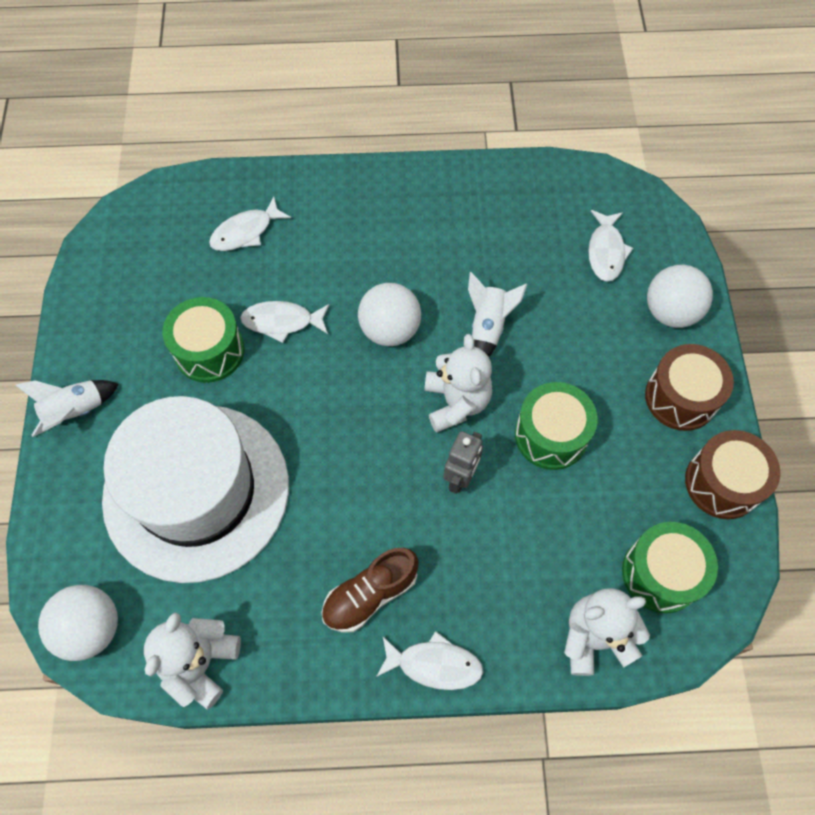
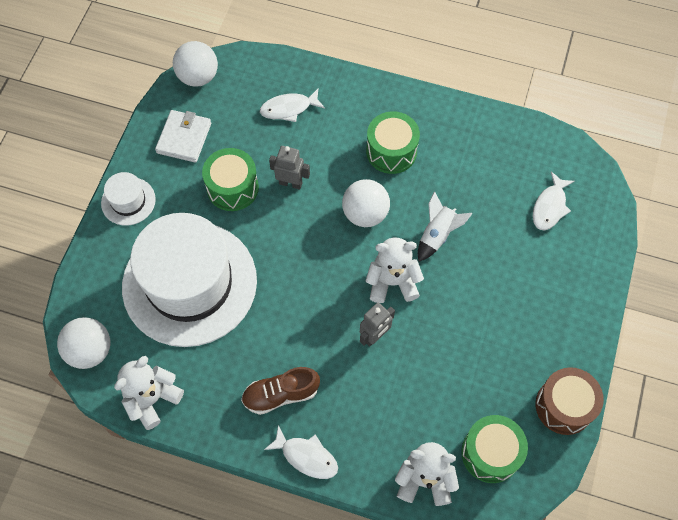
camera: 20 degrees right, 0 degrees up
(76, 411) = (128, 201): white rocket -> white hat
(123, 308) = (184, 138): none -> white wallet
(282, 322) = (290, 183): white fish -> grey robot
(456, 402) = (392, 282): white teddy bear -> white teddy bear turned 105 degrees counterclockwise
(551, 435) = (451, 329): green drum -> green drum (391, 151)
(670, 312) = (580, 268): white ball -> white ball (198, 77)
(680, 397) = (560, 334): brown drum -> none

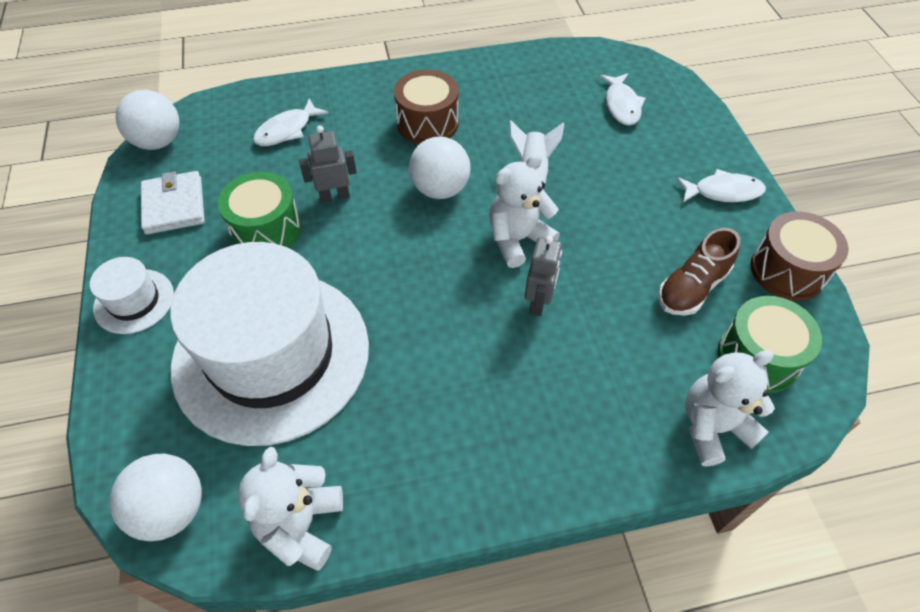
camera: 30 degrees left, 10 degrees down
(281, 394) = (473, 424): brown shoe -> brown shoe (692, 287)
(306, 456) = (556, 482): white fish -> white fish (723, 192)
(391, 151) = (427, 123): green drum -> brown drum

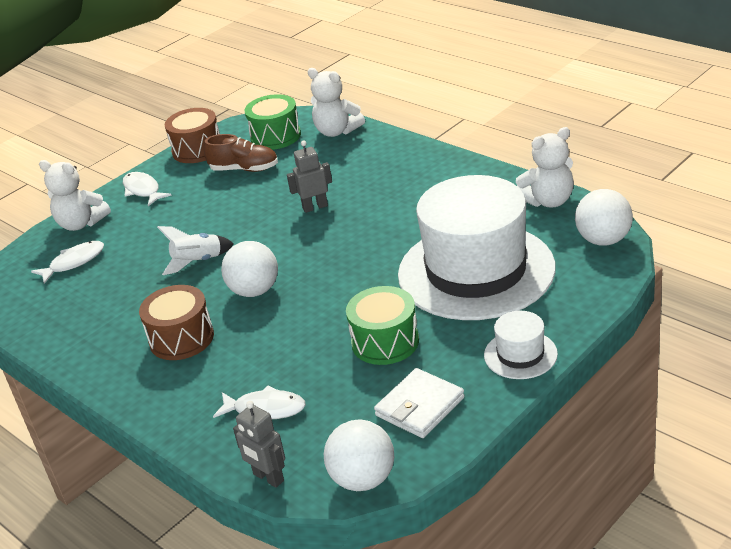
camera: 120 degrees left, 20 degrees down
(334, 196) = (315, 332): grey robot -> grey robot (268, 478)
(518, 239) = (270, 237): white teddy bear -> white teddy bear (81, 223)

